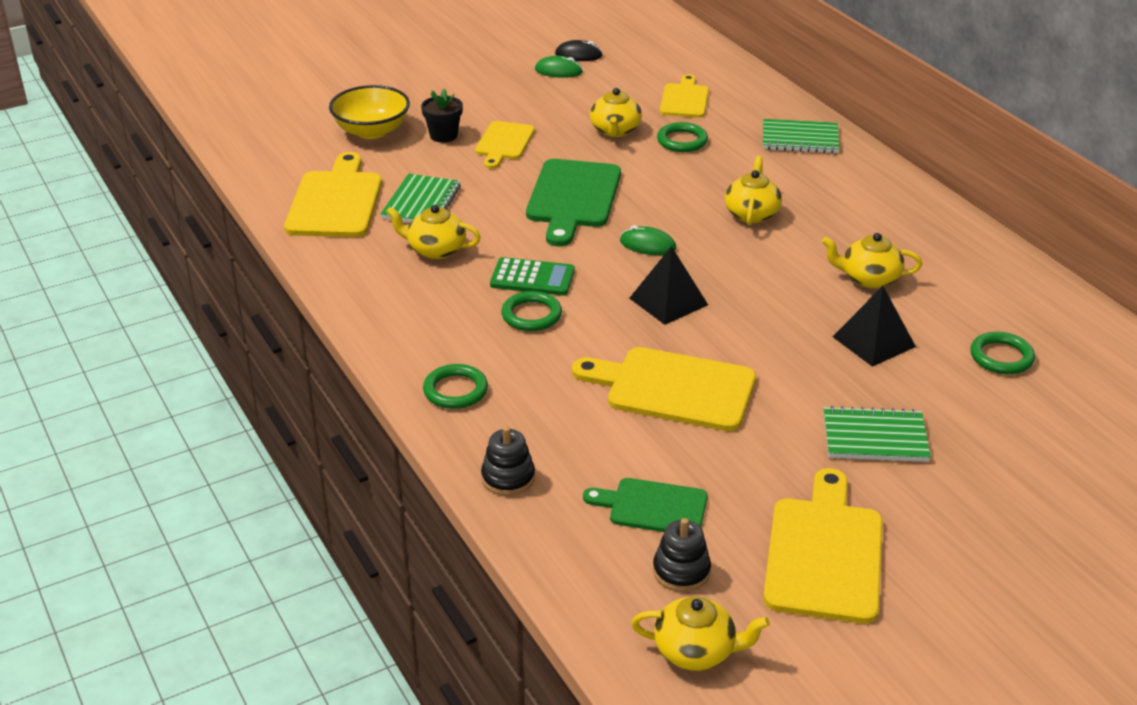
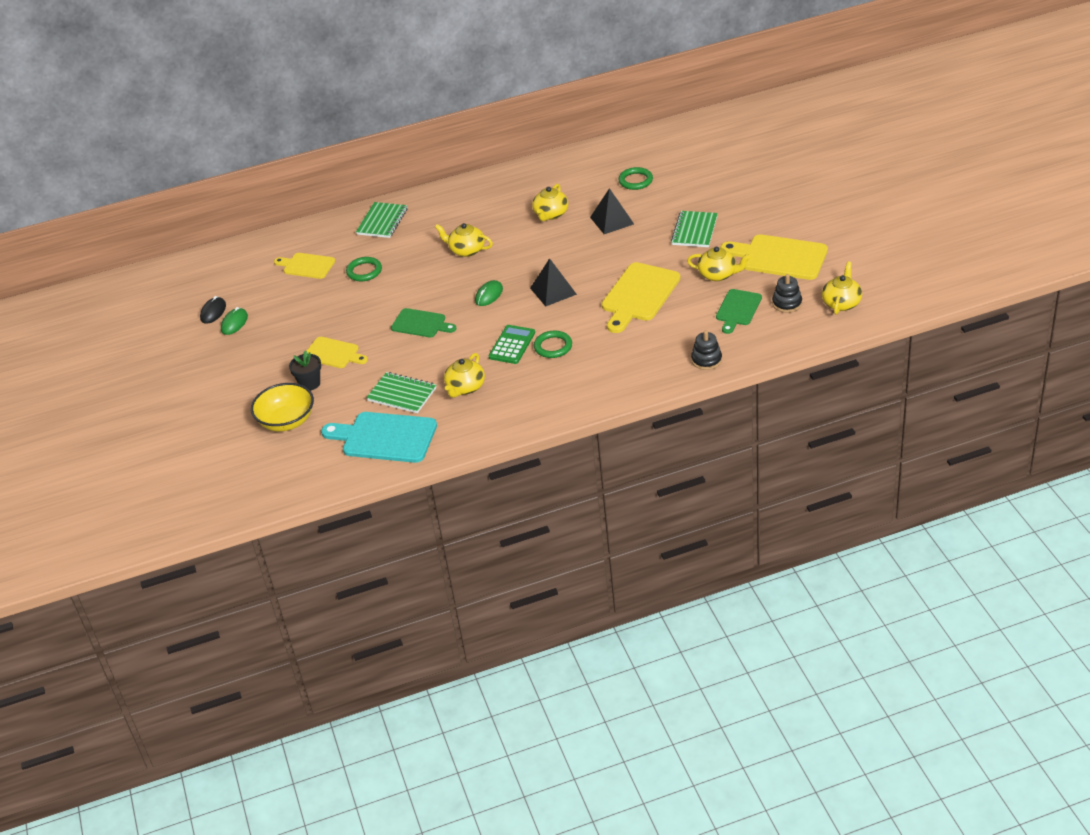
camera: 75 degrees left, 5 degrees up
(336, 201) = (385, 437): yellow cutting board -> turquoise cutting board
(455, 390) = (623, 379): green ring -> none
(573, 198) = (421, 324): green cutting board -> green cutting board, size x0.61
(615, 130) = (337, 300): yellow teapot -> yellow teapot (718, 274)

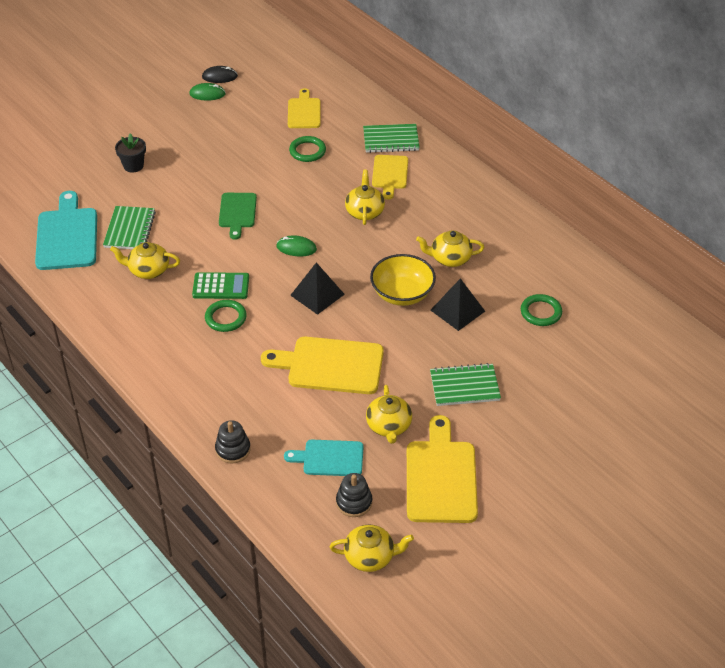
camera: 65 degrees right, 5 degrees up
(287, 421) = (79, 167): yellow bowl -> yellow bowl (402, 294)
(333, 353) = (179, 168): yellow cutting board -> yellow cutting board (390, 174)
(737, 309) = (329, 458): green cutting board -> turquoise cutting board

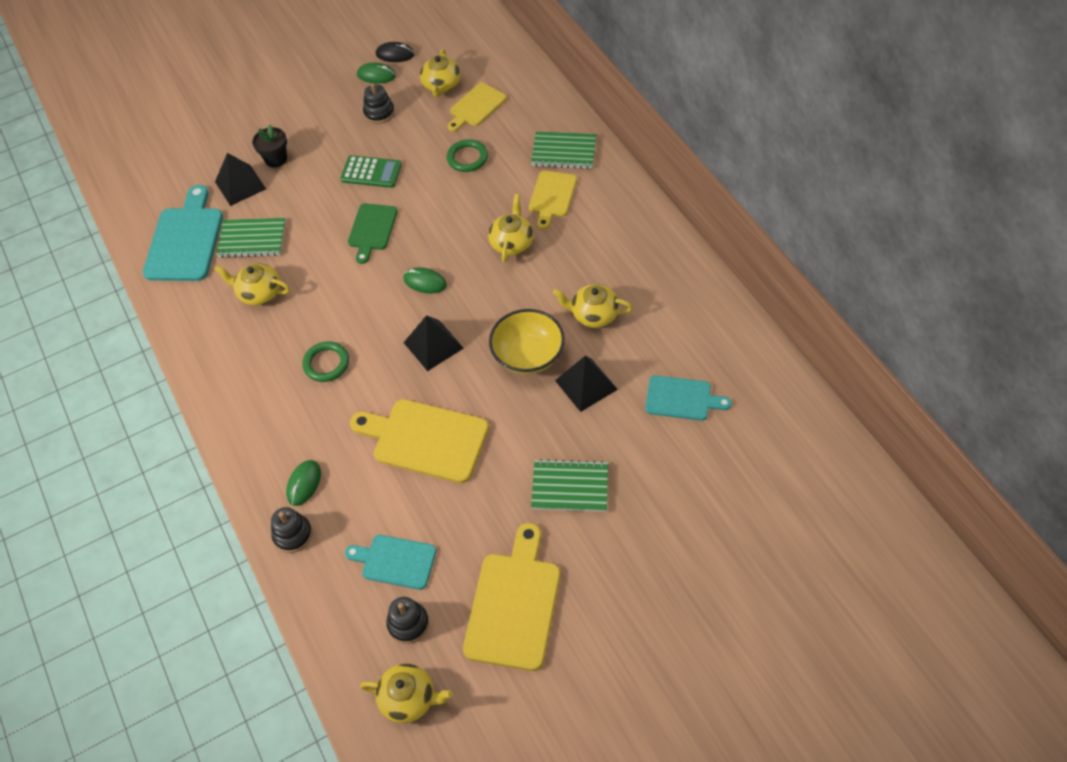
camera: 15 degrees right, 10 degrees up
(106, 188) = (240, 185): none -> black pyramid
(129, 229) = (252, 239): green notebook -> green notebook turned 75 degrees clockwise
(218, 123) = (379, 113): none -> black stacking toy
(221, 286) = (331, 322): green calculator -> green calculator (371, 172)
(231, 410) = (304, 483): none -> green mouse
(304, 112) = (476, 107): yellow cutting board -> yellow cutting board turned 150 degrees counterclockwise
(389, 426) = (471, 528): yellow teapot -> yellow teapot (441, 86)
(541, 312) = (682, 399): green ring -> turquoise cutting board

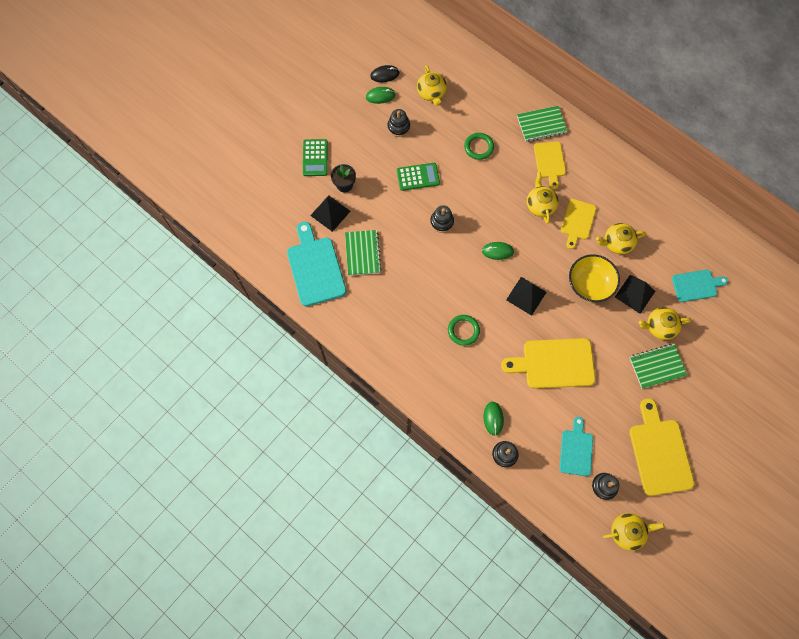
camera: 25 degrees left, 15 degrees up
(252, 239) = (362, 253): green notebook -> green notebook turned 75 degrees counterclockwise
(259, 122) = (315, 158): none -> green calculator
(259, 293) = (390, 293): yellow teapot -> yellow teapot (659, 326)
(372, 230) = (441, 222): green cutting board -> black stacking toy
(395, 561) = (576, 450): turquoise cutting board -> turquoise cutting board turned 105 degrees clockwise
(476, 107) = (464, 104): yellow cutting board -> yellow cutting board (577, 221)

